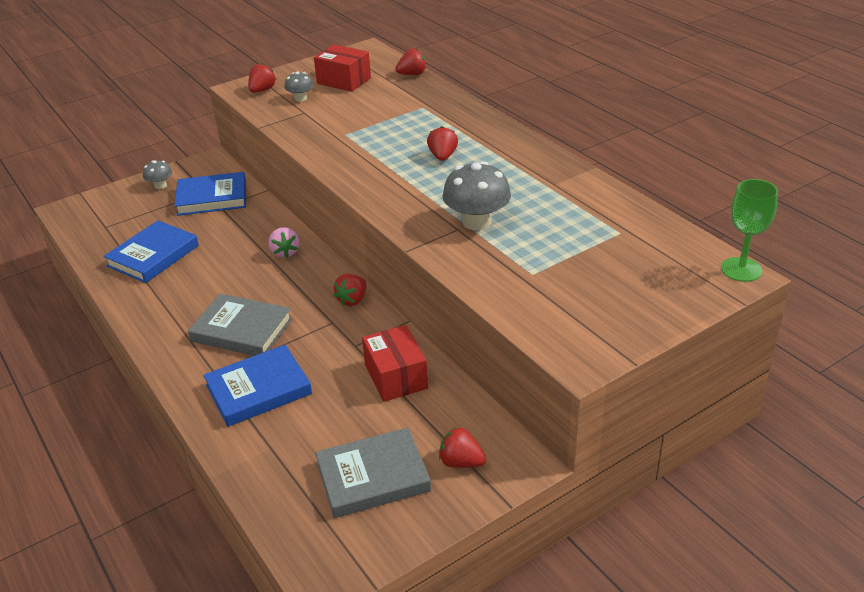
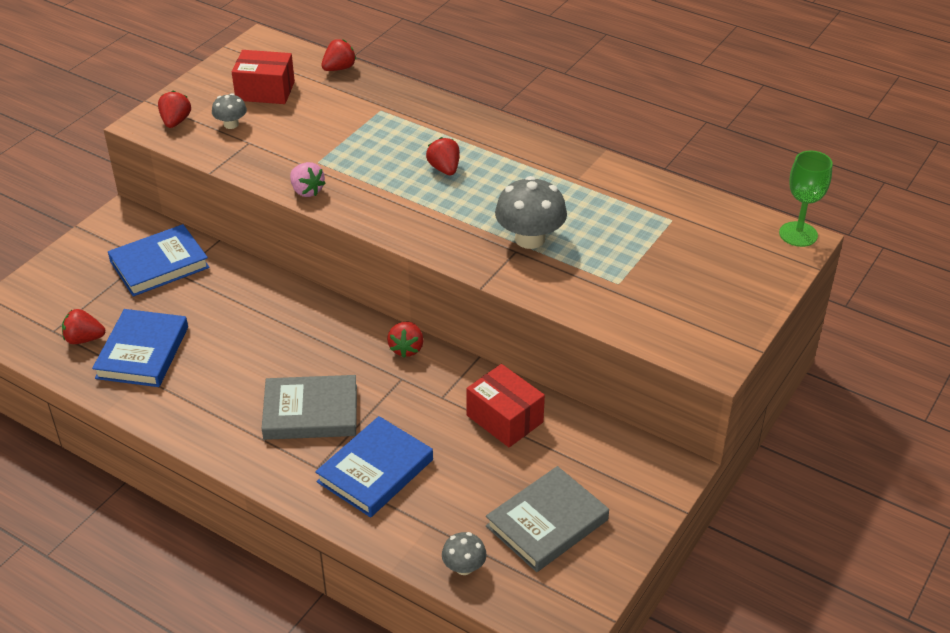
camera: 25 degrees left, 5 degrees up
(160, 185) = (82, 262): grey mushroom -> grey mushroom (464, 567)
(285, 252) = (295, 312): pink strawberry -> pink strawberry (307, 191)
(461, 462) = (618, 485): red strawberry -> red strawberry (84, 339)

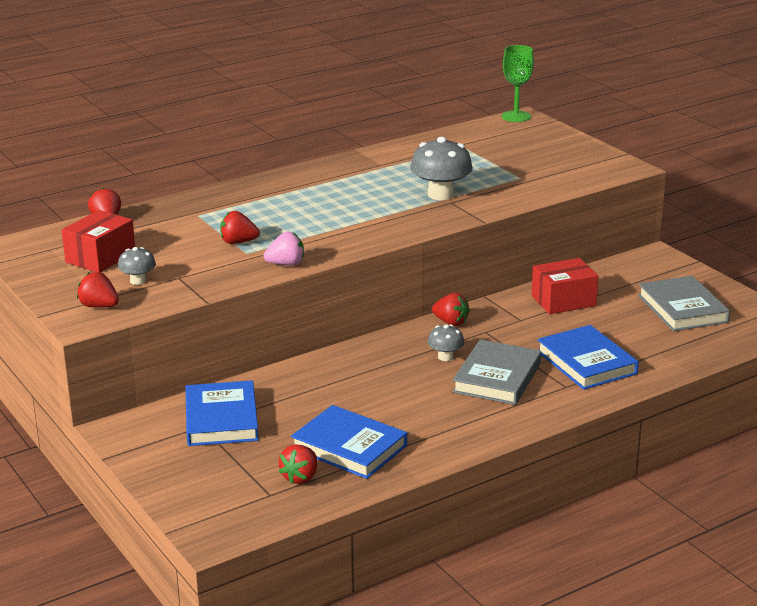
camera: 65 degrees left, 15 degrees down
(444, 169) = (316, 206): red strawberry -> red strawberry (238, 242)
(464, 567) = (709, 347): grey mushroom -> grey mushroom (445, 357)

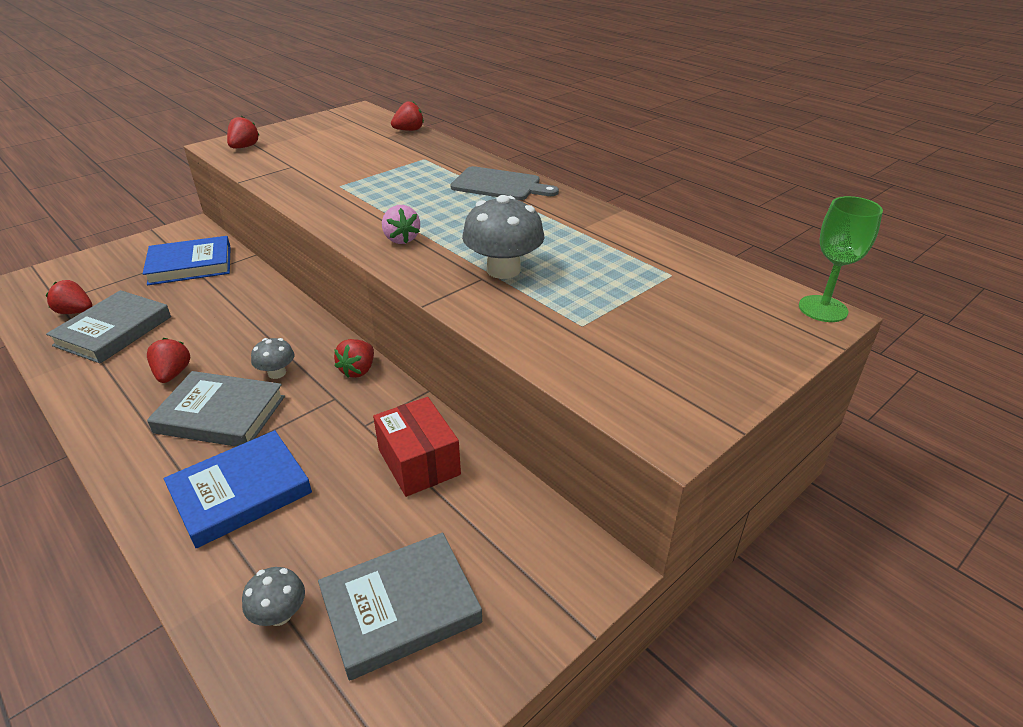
camera: 80 degrees right, 10 degrees up
(100, 257) = (335, 137): red box -> none
(138, 281) = (287, 153): grey mushroom -> grey mushroom (279, 614)
(238, 242) = (363, 180): red strawberry -> red strawberry (173, 374)
(283, 187) = (499, 185): none -> grey cutting board
(286, 264) = (311, 204): pink strawberry -> pink strawberry (401, 239)
(349, 447) = (113, 331): blue book -> grey book

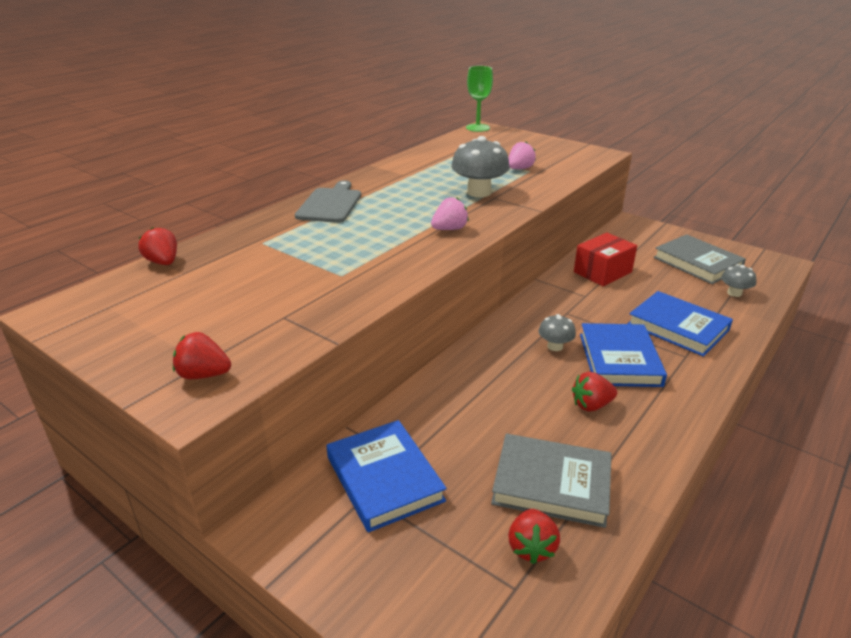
camera: 100 degrees left, 5 degrees down
(220, 414) = (619, 359): grey book -> blue book
(358, 370) = (529, 309): red strawberry -> none
(591, 316) = (519, 169): none -> pink strawberry

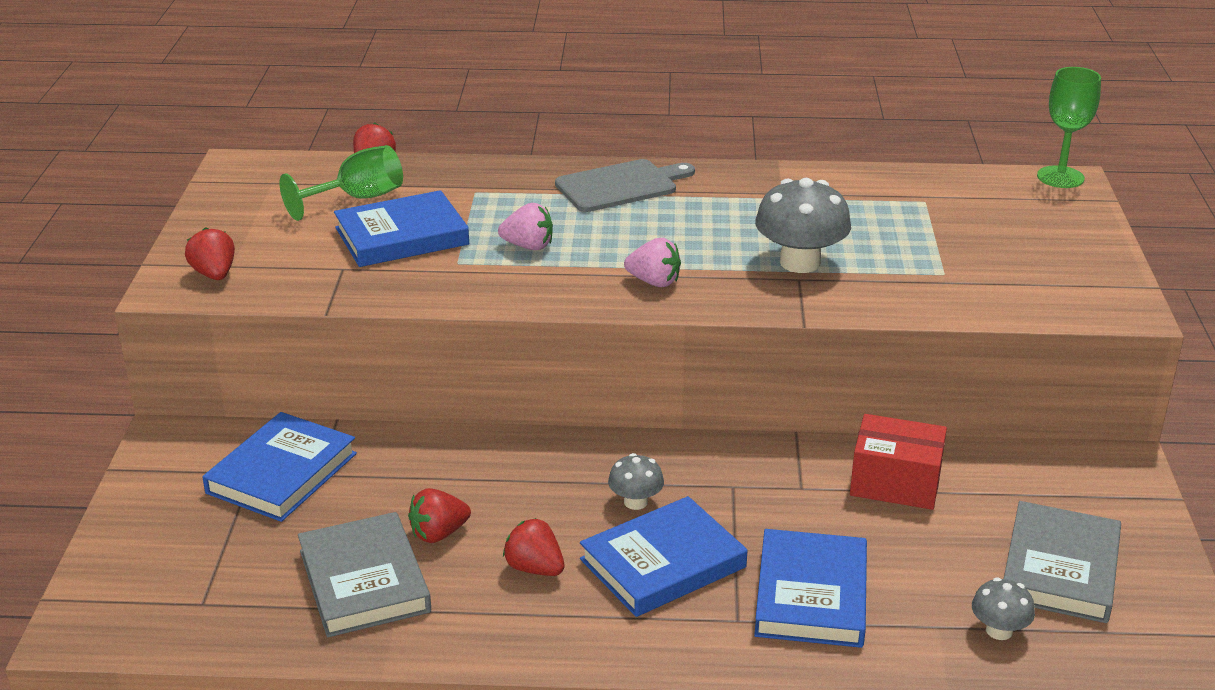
camera: 55 degrees right, 0 degrees up
(197, 282) = (357, 198): none -> green goblet
(276, 282) = (402, 236): none -> blue book
(519, 169) = (937, 264): pink strawberry -> pink strawberry (528, 246)
(531, 547) = (261, 596): red strawberry -> red strawberry (439, 534)

